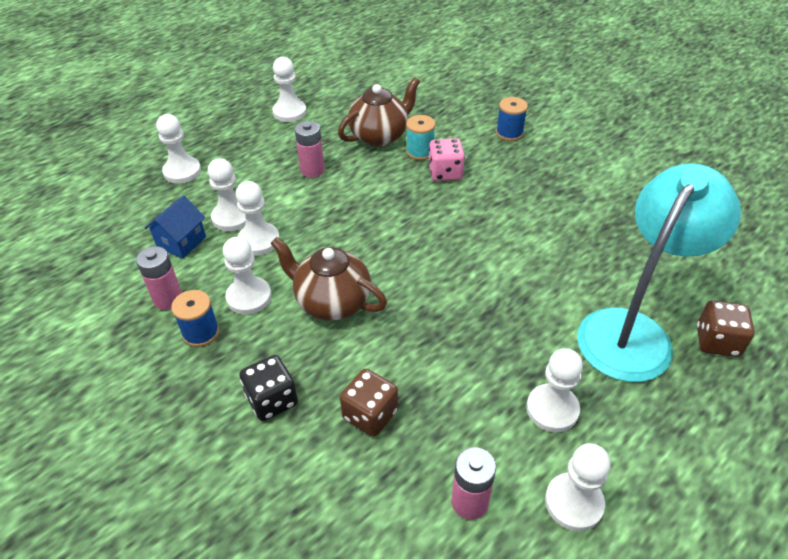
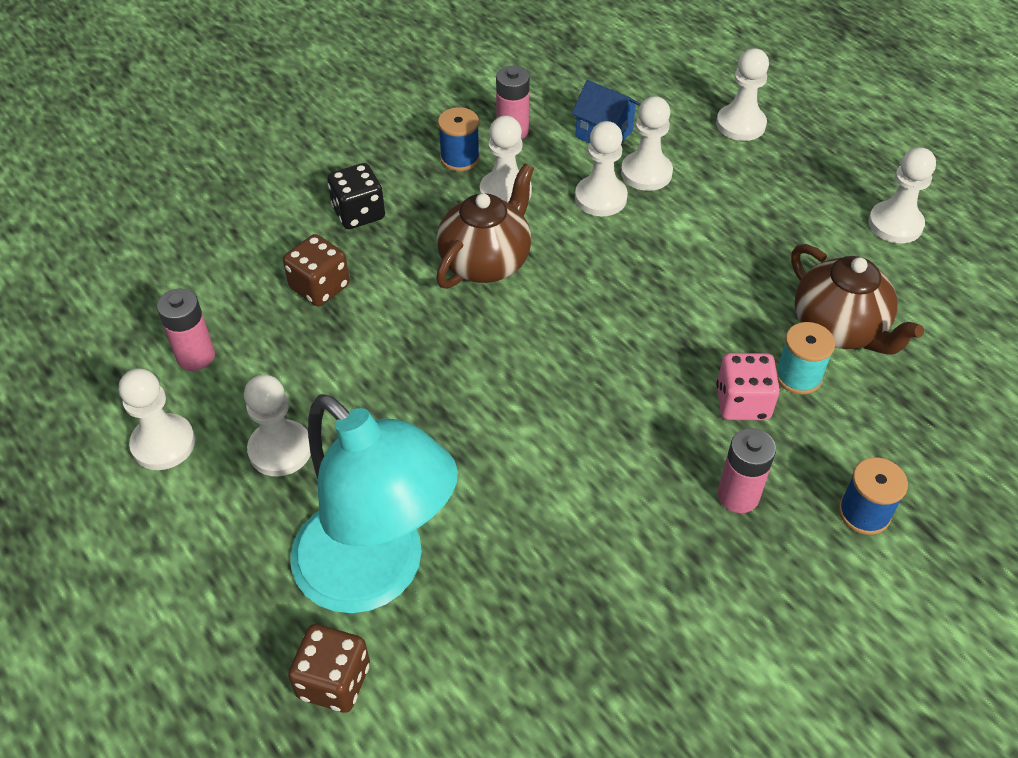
camera: 95 degrees right, 5 degrees up
(312, 170) = (746, 248): pink battery -> pink battery (738, 495)

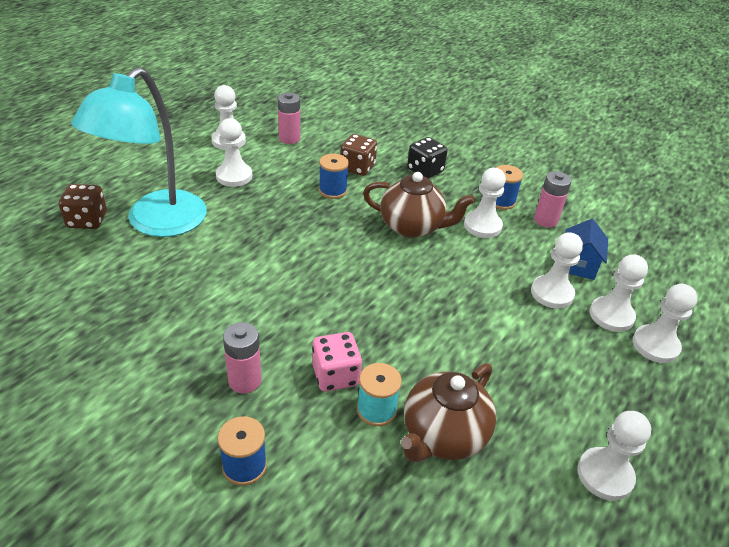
camera: 70 degrees right, 10 degrees down
(369, 329) = (333, 190): none -> blue spool
(600, 198) = (507, 272): white pawn -> white pawn (611, 315)

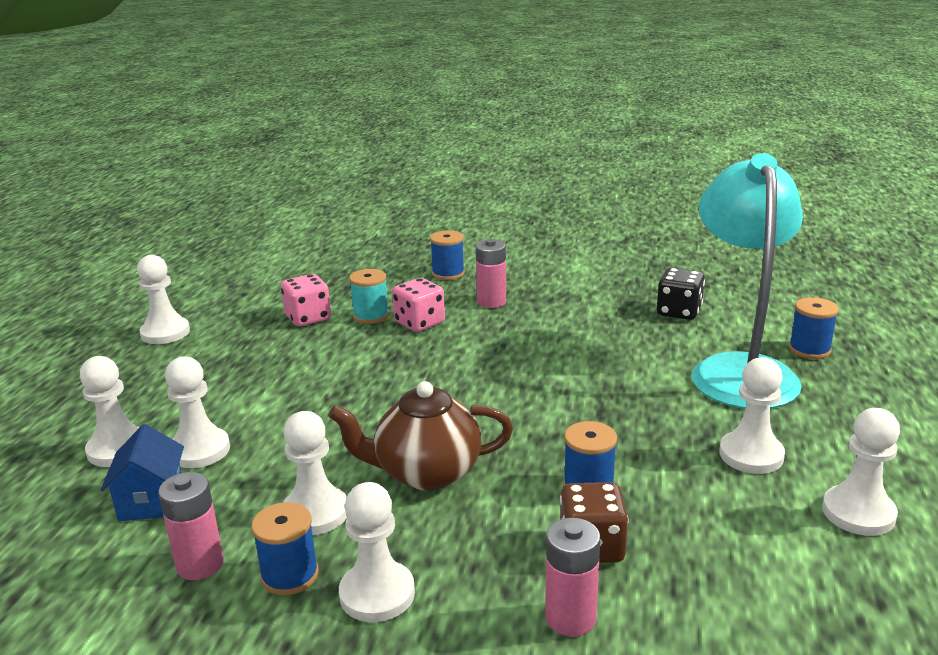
camera: 160 degrees right, 15 degrees down
(87, 220) = (809, 349): brown dice -> blue spool
(289, 138) = (777, 563): pink battery -> pink battery (570, 618)
(425, 170) = (465, 592): black dice -> black dice (679, 312)
(443, 436) = (308, 318): brown teapot -> pink dice
(655, 345) = (69, 434): white pawn -> white pawn (377, 594)

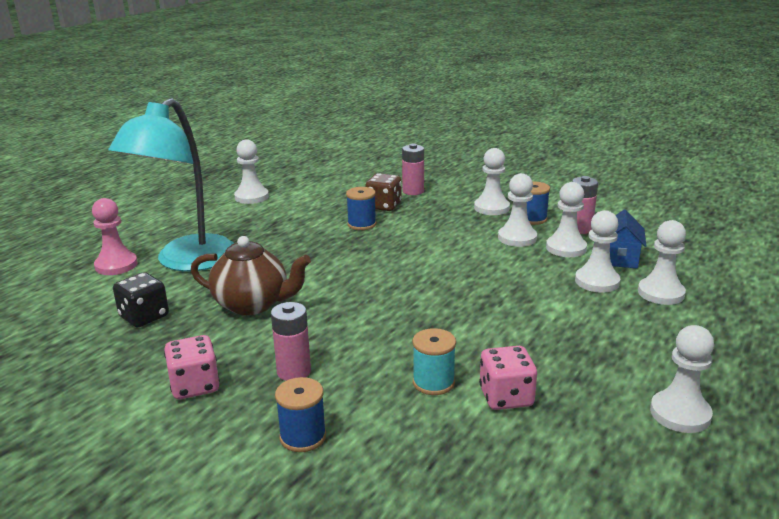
camera: 160 degrees left, 0 degrees up
(419, 323) = (387, 360): pink dice -> pink dice (195, 386)
(426, 473) = (446, 244): brown teapot -> brown teapot (253, 304)
(751, 455) = (261, 222): white pawn -> white pawn (566, 248)
(809, 349) = (116, 265): blue spool -> pink pawn

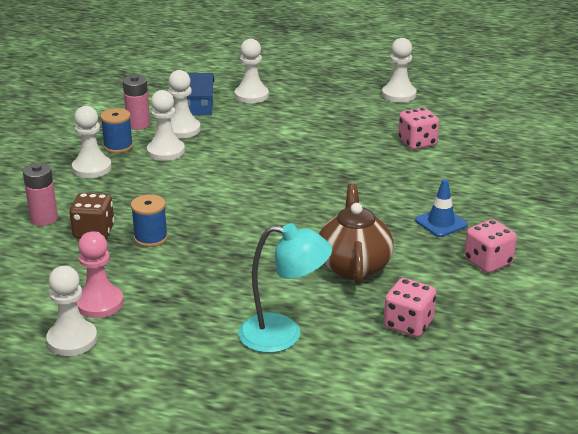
camera: 105 degrees left, 5 degrees up
(116, 265) = (312, 388): pink pawn -> pink pawn (99, 303)
(144, 317) = (408, 324): black dice -> pink dice
(187, 262) = (283, 335): turquoise lamp -> turquoise lamp, size x0.65
(294, 371) = (441, 223): pink battery -> blue traffic cone
(303, 437) = (507, 204): blue spool -> none
(433, 382) = (418, 167): turquoise spool -> none
(597, 281) = (241, 117): white pawn -> none

